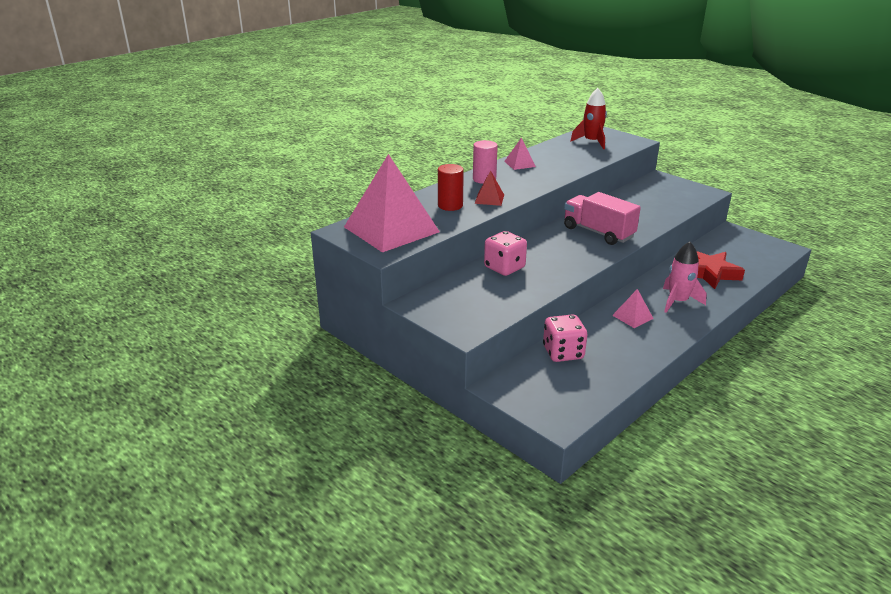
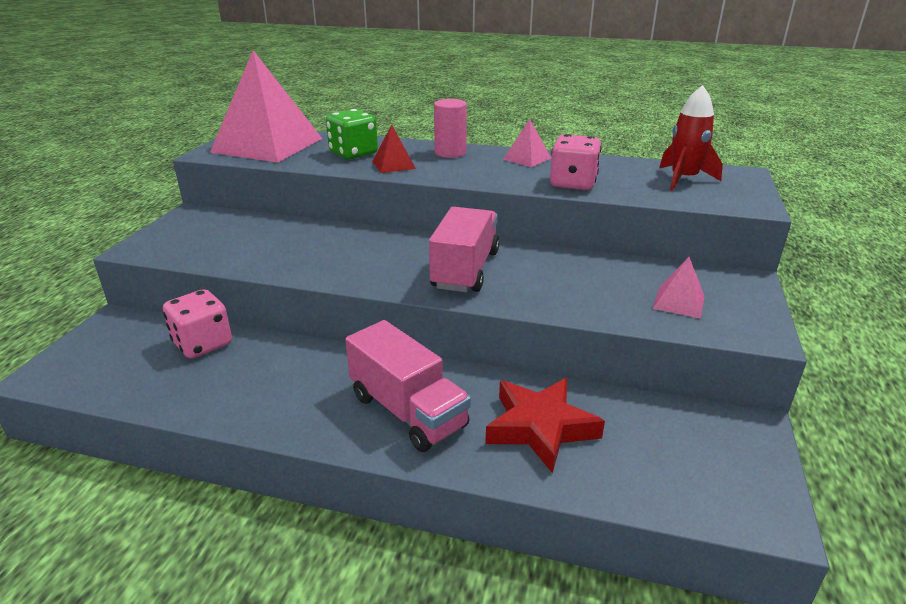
camera: 60 degrees right, 0 degrees up
(450, 205) = (353, 153): red cylinder -> green dice
(504, 268) = (304, 236): pink dice -> pink dice (573, 183)
(632, 317) = (329, 378): pink pyramid -> pink pyramid (678, 302)
(678, 301) = (407, 411): pink rocket -> pink truck

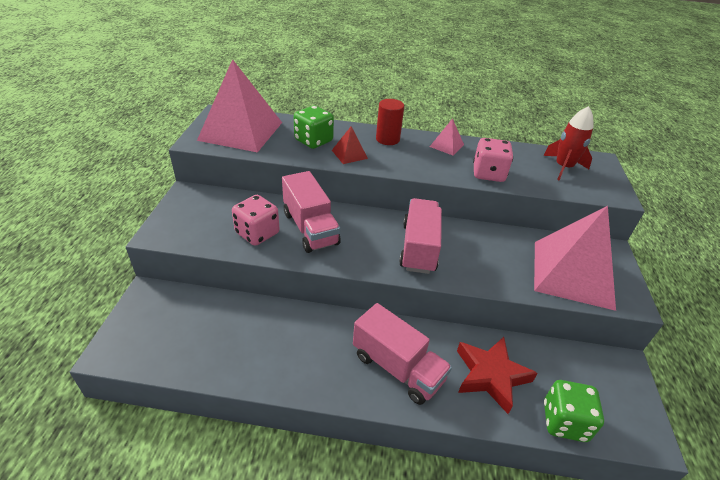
camera: 10 degrees left, 10 degrees up
(203, 344) = (227, 313): pink dice -> pink dice (257, 233)
(328, 248) = (310, 228): none -> pink truck
(450, 153) = (387, 139): pink cylinder -> red cylinder
(637, 487) = (564, 421): none -> green dice
(678, 302) = (572, 274): pink pyramid -> pink pyramid, size x2.39

